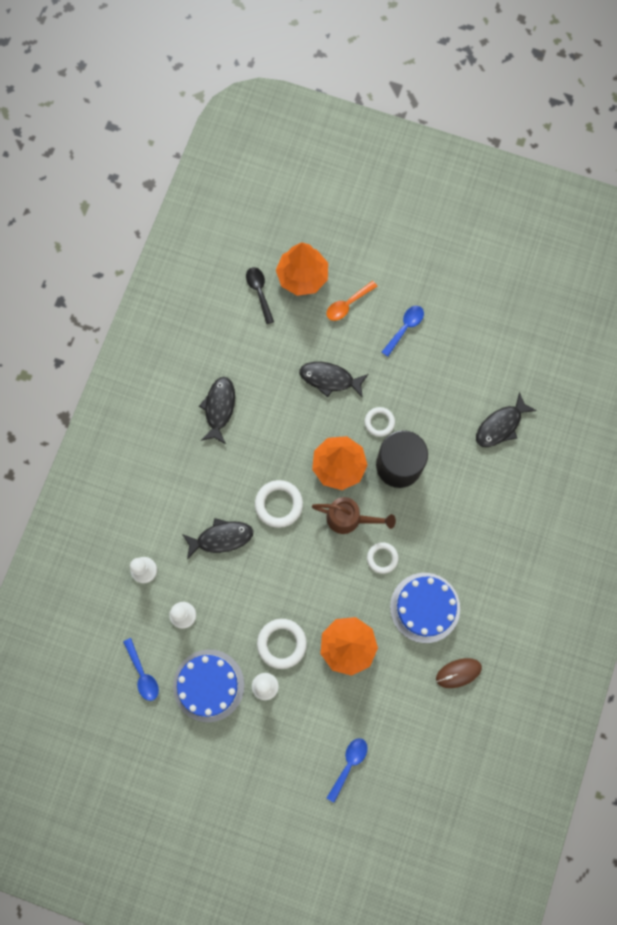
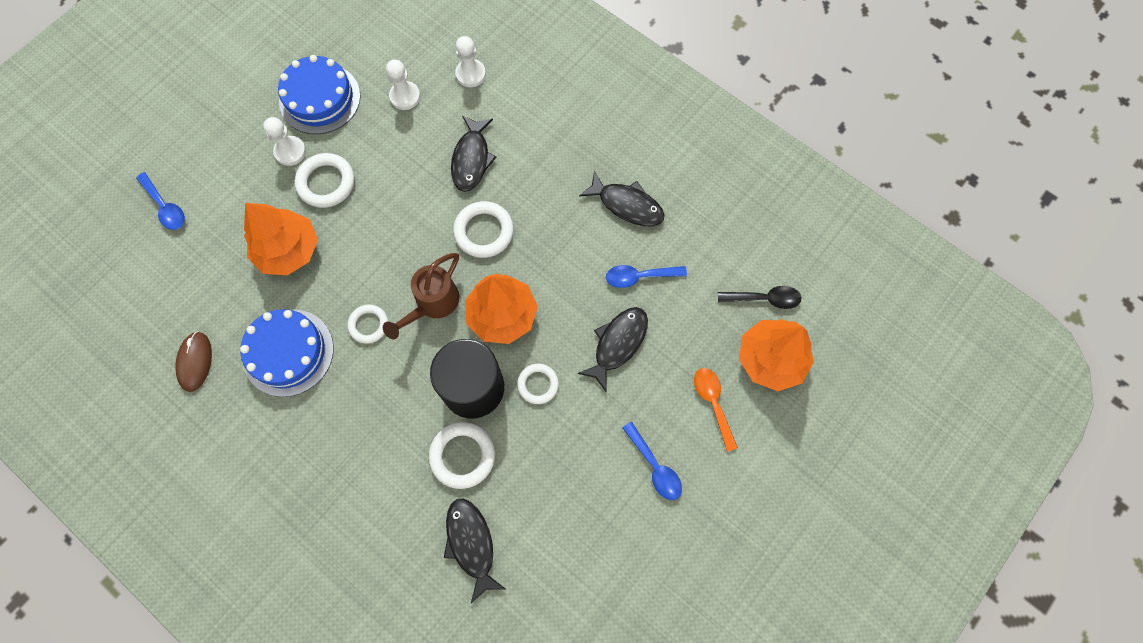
camera: 110 degrees right, 5 degrees down
(142, 674) = (363, 42): blue spoon -> blue spoon (639, 277)
(447, 454) = (462, 456): none -> white ring

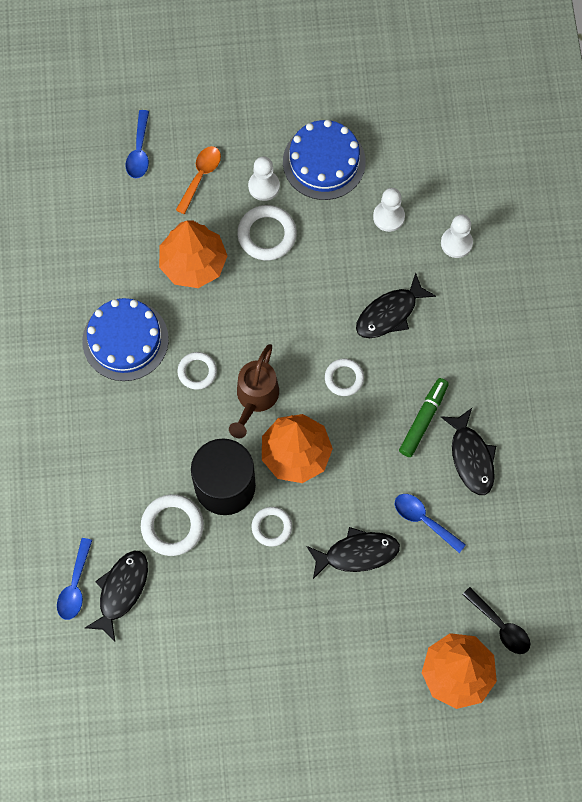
camera: 45 degrees right, 0 degrees up
(195, 362) = (59, 288): brown mouse -> none
(432, 304) = (255, 398): brown watering can -> brown watering can turned 60 degrees counterclockwise
(484, 231) = (344, 378): white ring -> white ring, size x0.65
(568, 209) = (423, 419): none -> green marker
(655, 467) = (294, 663): blue spoon -> blue spoon (75, 585)
(713, 403) = (381, 662): orange spoon -> orange spoon (200, 176)

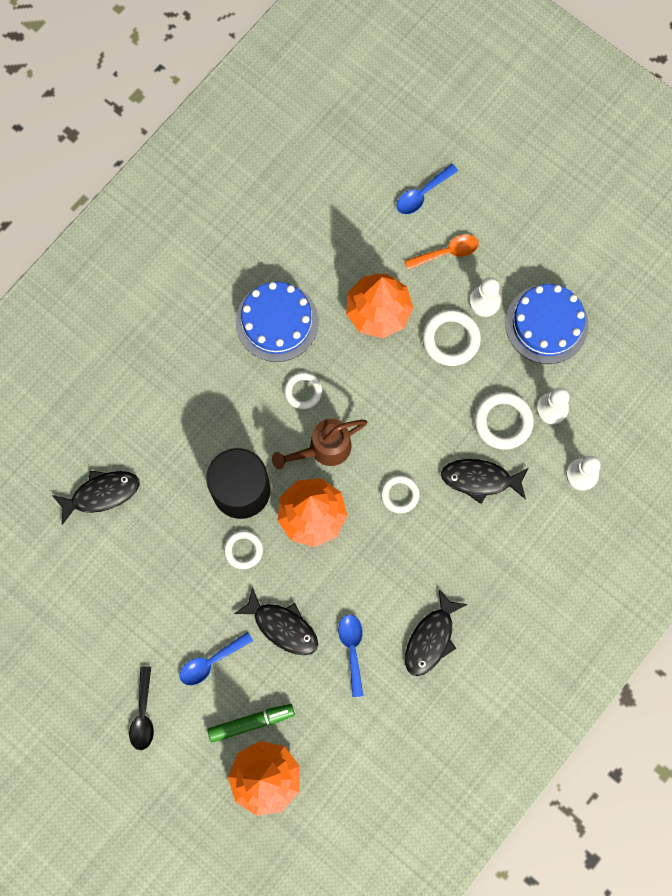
camera: 45 degrees right, 5 degrees up
(75, 585) = (75, 460): blue spoon -> blue spoon (211, 662)
(172, 526) = (178, 483): white ring -> white ring (503, 421)
(423, 419) = (425, 578): green marker -> green marker (251, 722)
(500, 626) = (328, 776): black spoon -> black spoon (143, 714)

